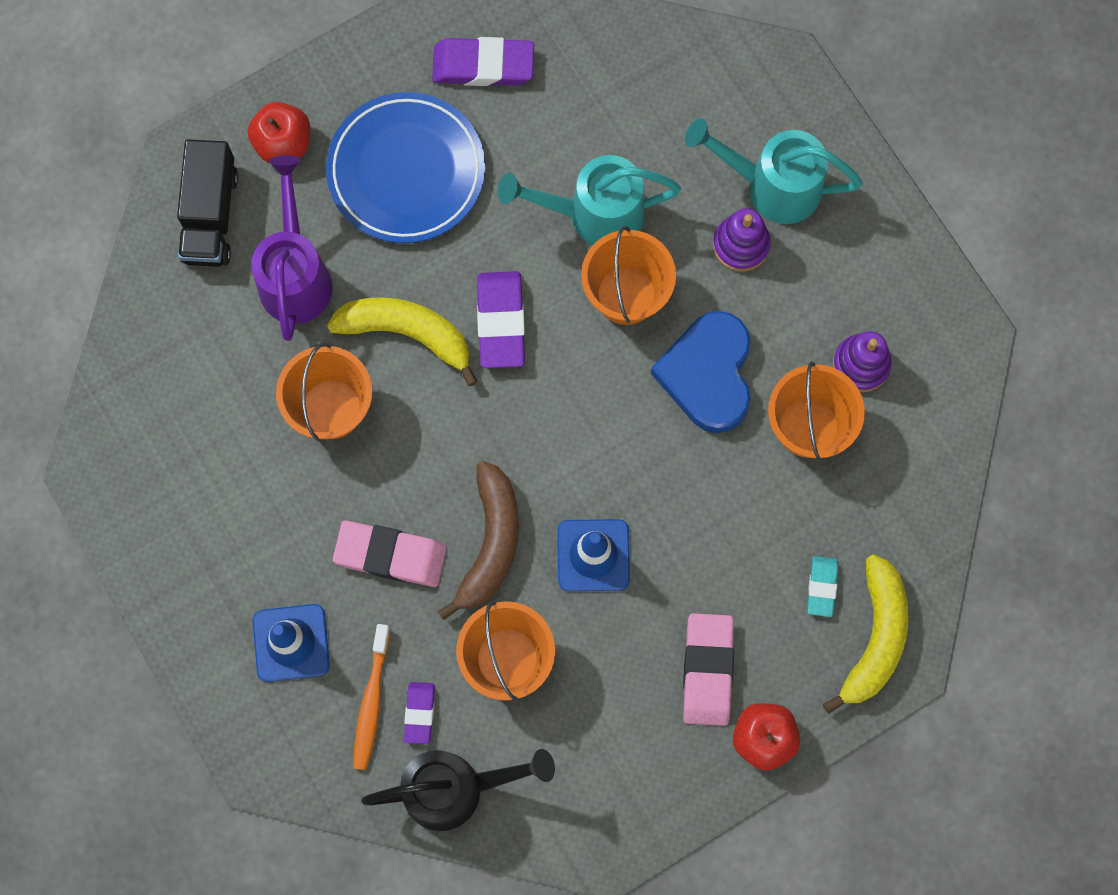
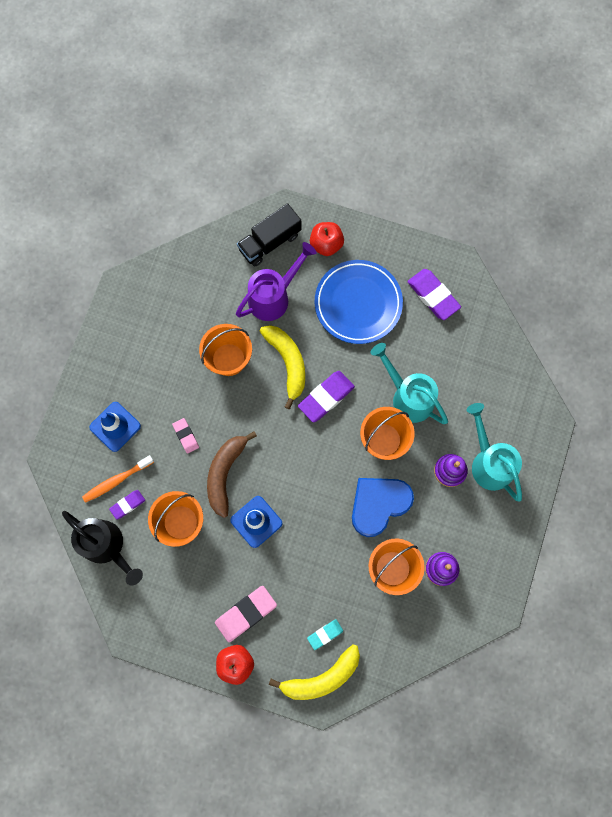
camera: 50 degrees right, 0 degrees up
(390, 555) = (186, 436): pink eraser -> pink eraser, size x0.57
(490, 543) = (225, 473): brown banana -> brown banana turned 135 degrees clockwise

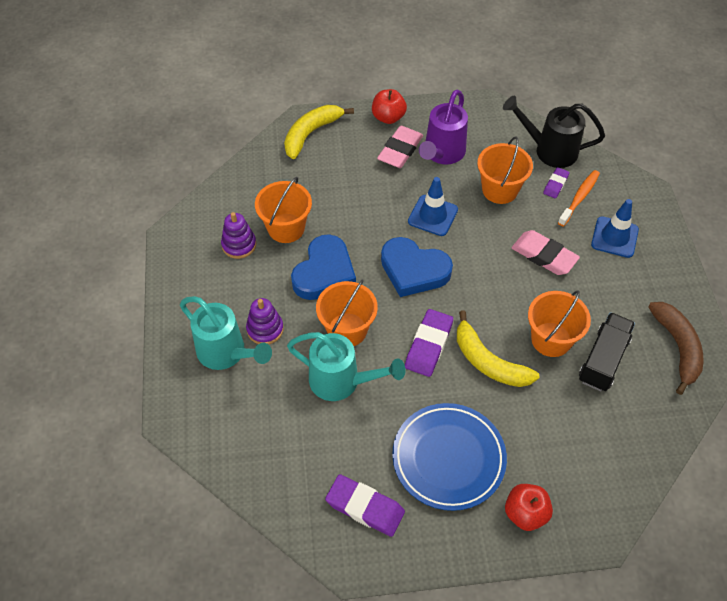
camera: 155 degrees right, 20 degrees down
(186, 436) = (544, 256): pink eraser -> pink eraser, size x1.76
(225, 473) = (486, 241): brown banana -> brown banana (677, 348)
(270, 242) = (592, 485): black truck -> black truck (603, 360)
(273, 297) = (547, 423): purple watering can -> purple watering can (442, 153)
(302, 472) = (414, 270): none -> blue heart
(325, 634) = (323, 161): turquoise eraser -> none

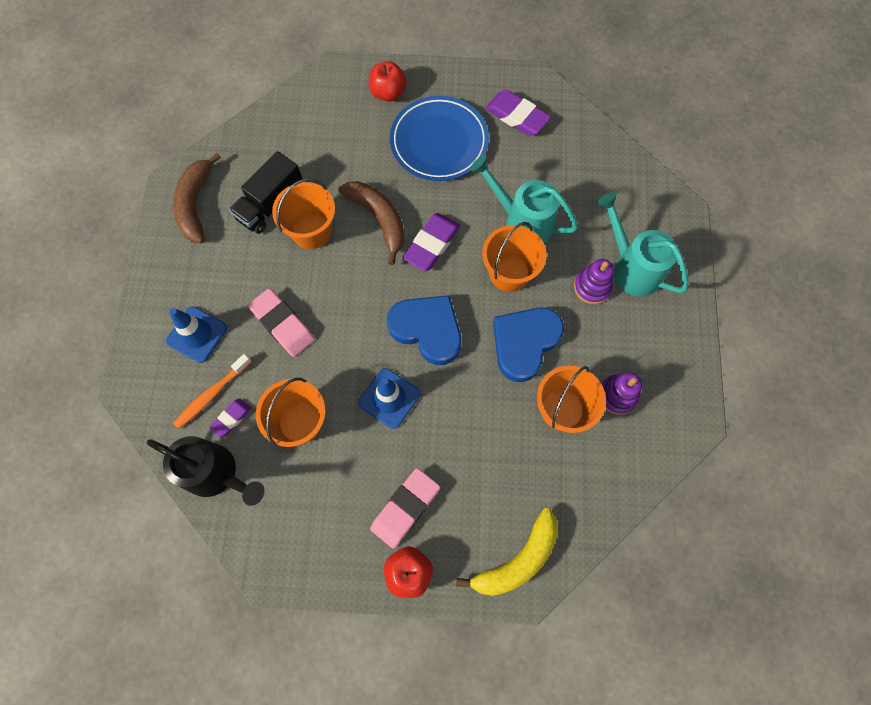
camera: 170 degrees left, 15 degrees up
(442, 153) = (353, 493): purple watering can -> none
(488, 361) = (379, 219): yellow banana -> brown banana

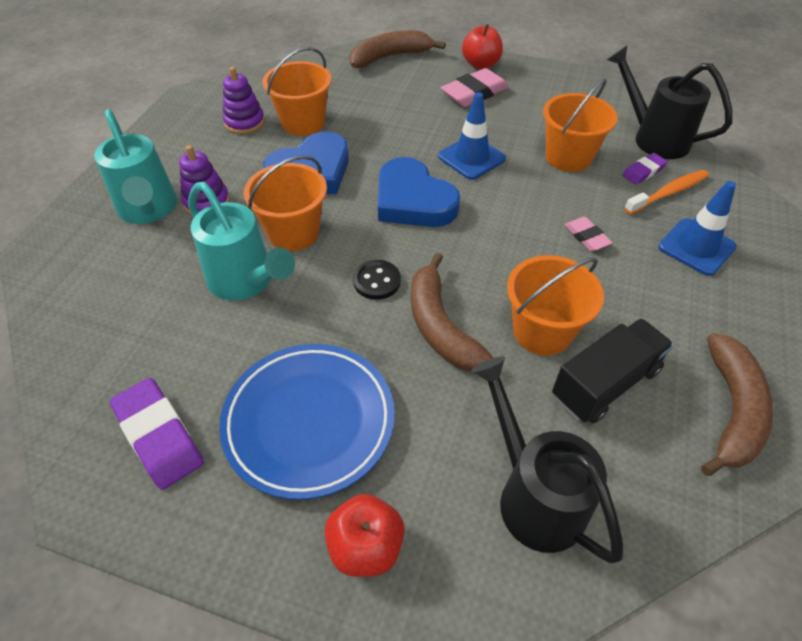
camera: 165 degrees left, 20 degrees down
(283, 324) = (586, 237): pink eraser -> pink eraser, size x0.57
(309, 133) = (534, 496): none -> black watering can
(431, 244) = (377, 281): purple eraser -> black button
(517, 560) = (390, 57): yellow banana -> brown banana

